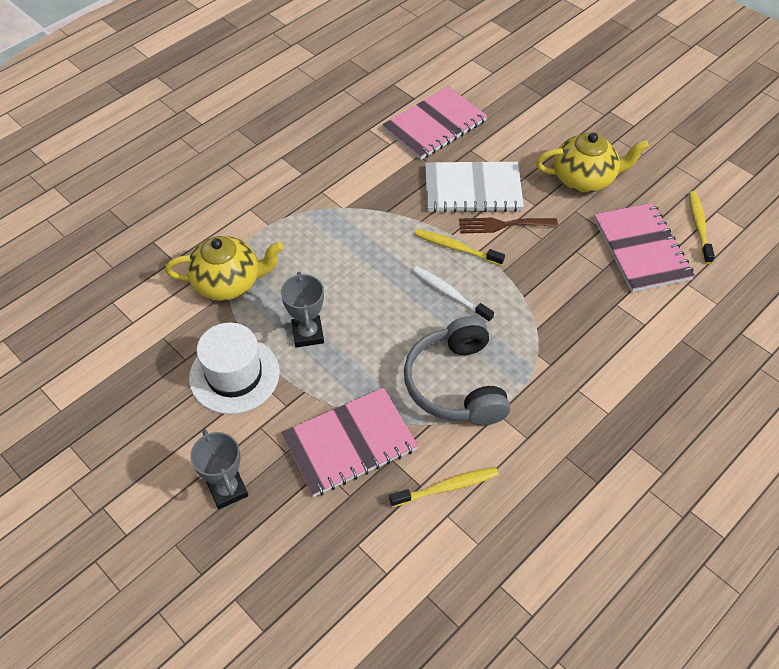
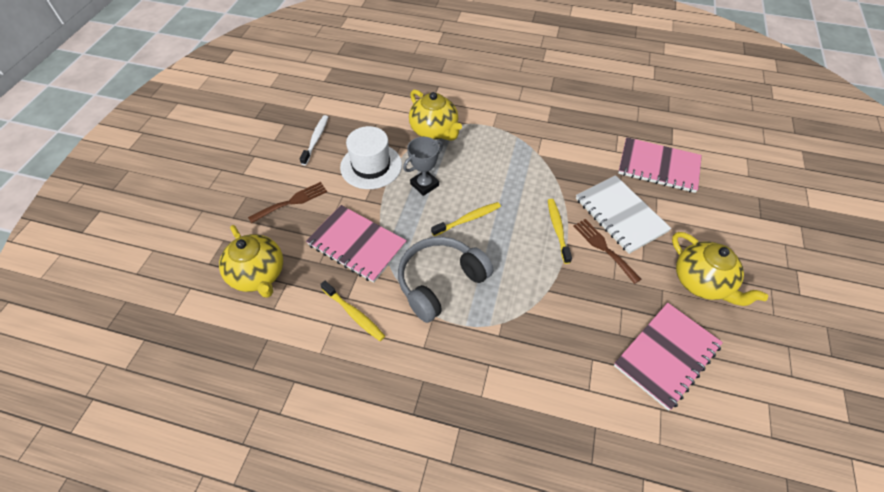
camera: 60 degrees right, 0 degrees up
(227, 489) = (292, 202): grey trophy -> brown fork
(323, 573) = (258, 275): none -> yellow teapot
(449, 294) = (514, 244): white toothbrush -> white toothbrush (316, 139)
(698, 226) = (735, 394): yellow toothbrush -> yellow toothbrush (468, 219)

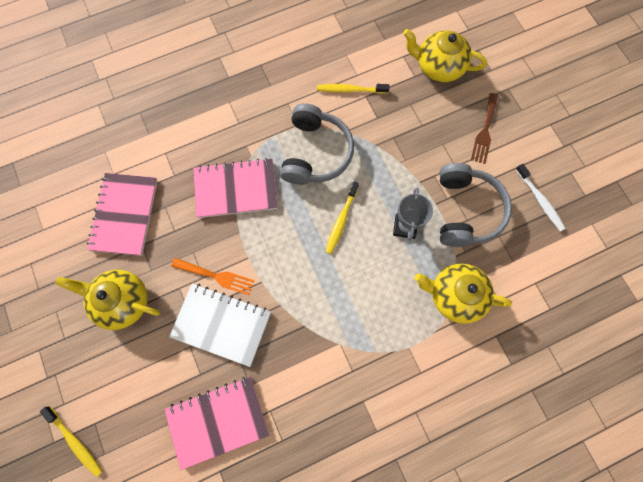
camera: 140 degrees right, 20 degrees up
(357, 244) = (400, 136): pink notebook -> pink notebook (236, 189)
(371, 166) = (465, 210): white hat -> grey headphones
(557, 229) = (264, 266): yellow toothbrush -> yellow toothbrush (75, 442)
(603, 248) = (216, 276): brown fork -> orange fork

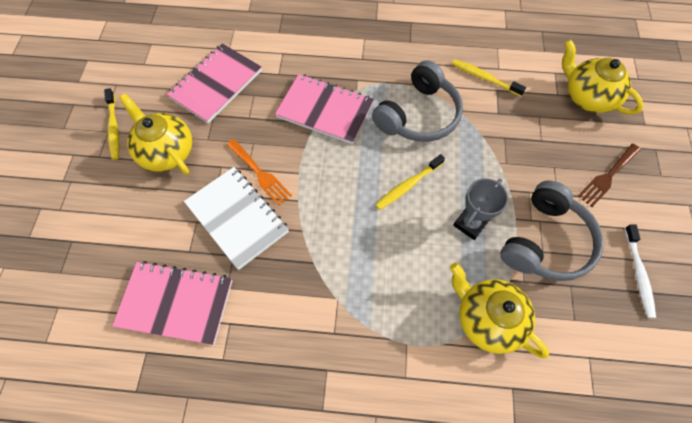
camera: 30 degrees right, 10 degrees down
(75, 442) = (45, 247): yellow toothbrush -> yellow toothbrush (114, 128)

